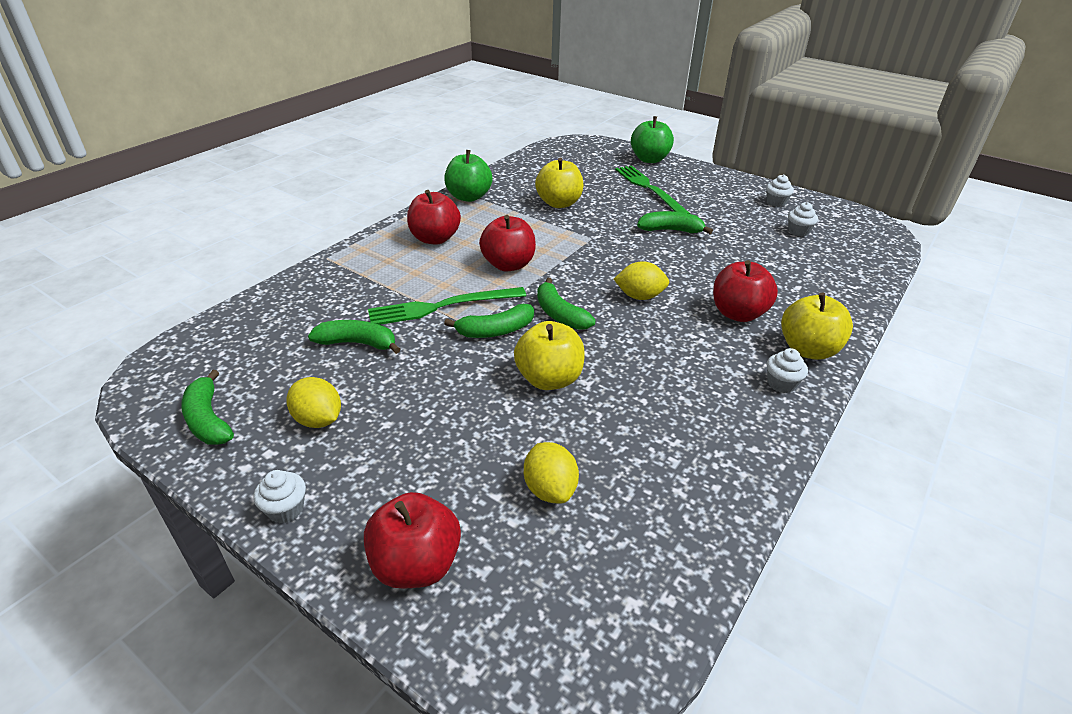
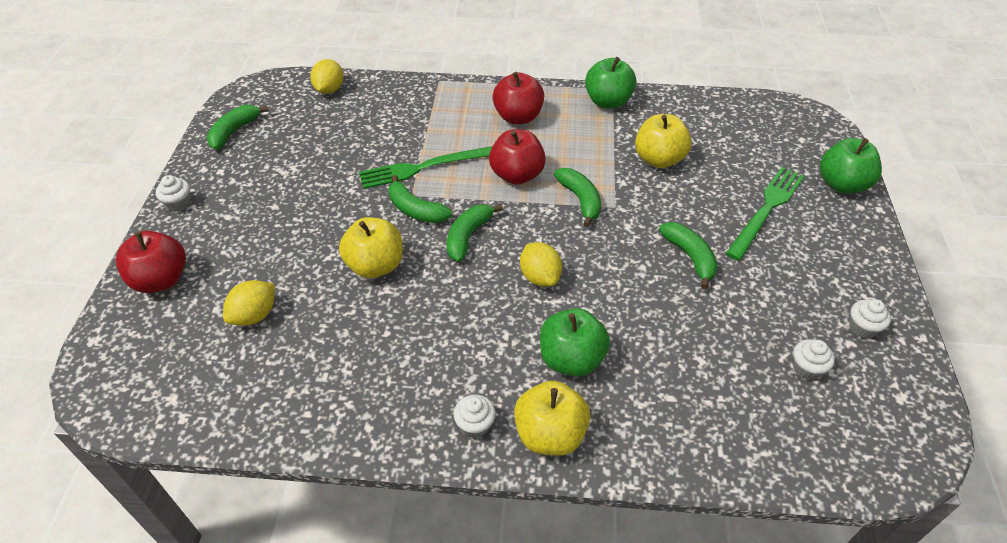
camera: 60 degrees right, 10 degrees up
(318, 420) = (260, 175): yellow lemon -> yellow lemon (329, 90)
(357, 343) = (348, 150): green banana -> green banana (580, 200)
(442, 307) = (424, 167): green fork -> green fork turned 60 degrees counterclockwise
(738, 313) = (571, 359): red apple -> green apple

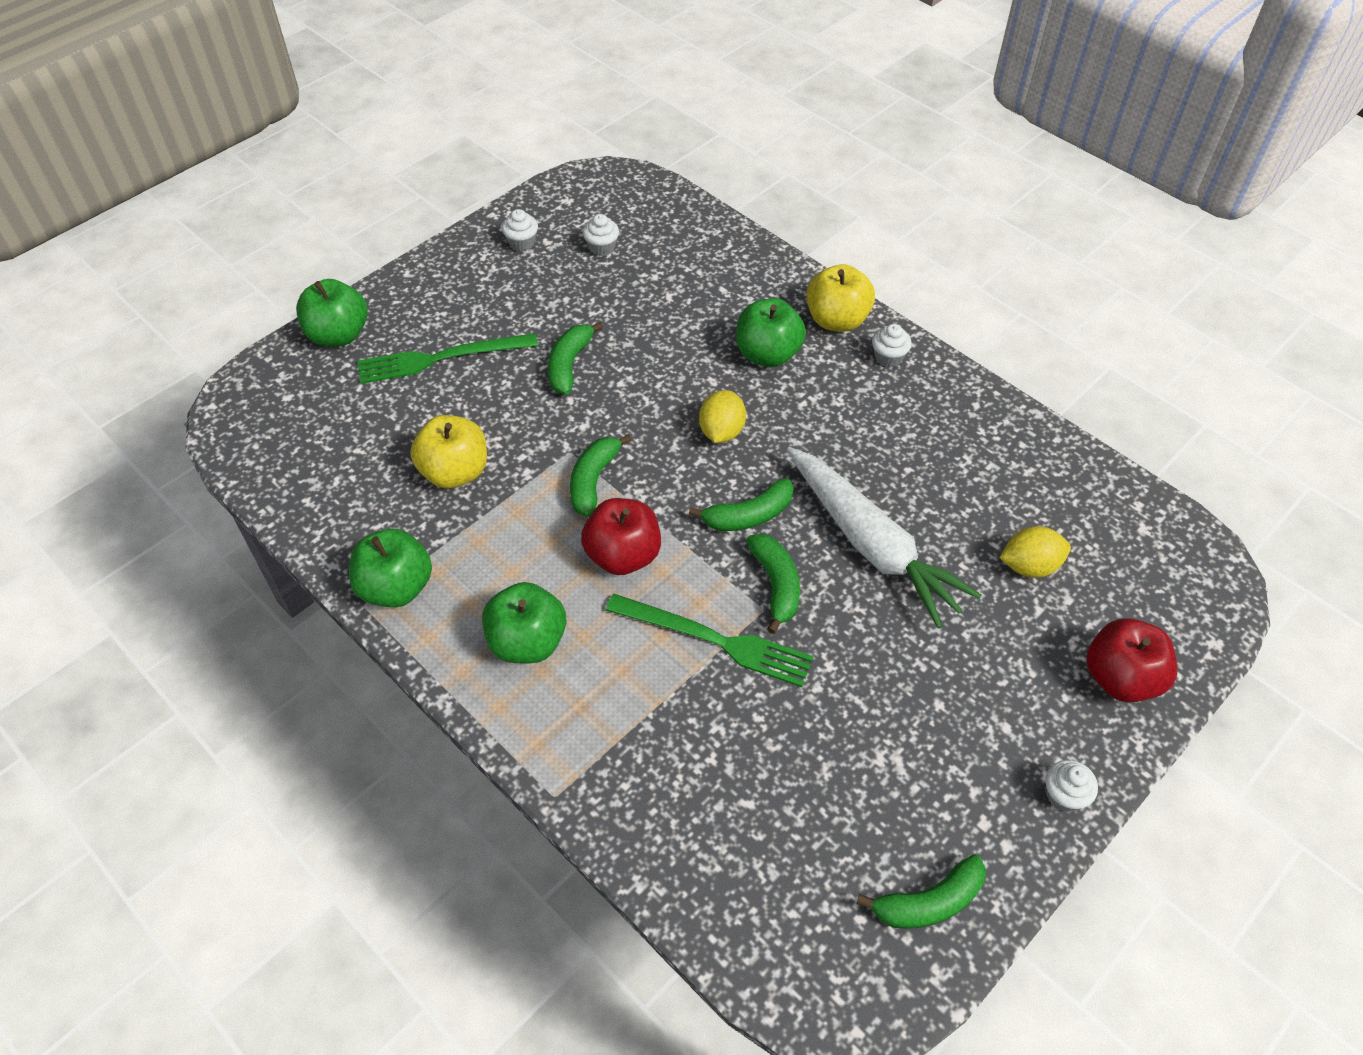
camera: 140 degrees left, 5 degrees up
(329, 90) = (728, 901): yellow lemon -> none
(375, 266) = (871, 544): yellow apple -> white carrot
(518, 117) = (527, 642): red apple -> green apple

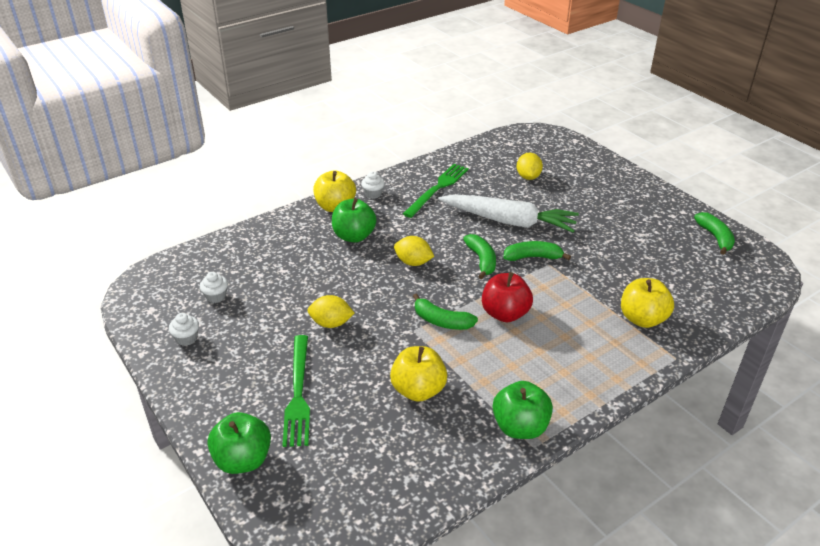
camera: 80 degrees left, 15 degrees down
(527, 642) = (568, 362): green apple -> none
(569, 365) = (331, 323): green banana -> yellow lemon
(644, 749) = (642, 319): none -> yellow apple
(715, 640) = (569, 284): green fork -> green fork (437, 189)
(871, 544) = (508, 221): white carrot -> white carrot turned 45 degrees clockwise
(1064, 795) = (655, 192): white cupcake -> none
(1120, 678) = (593, 166): red apple -> none

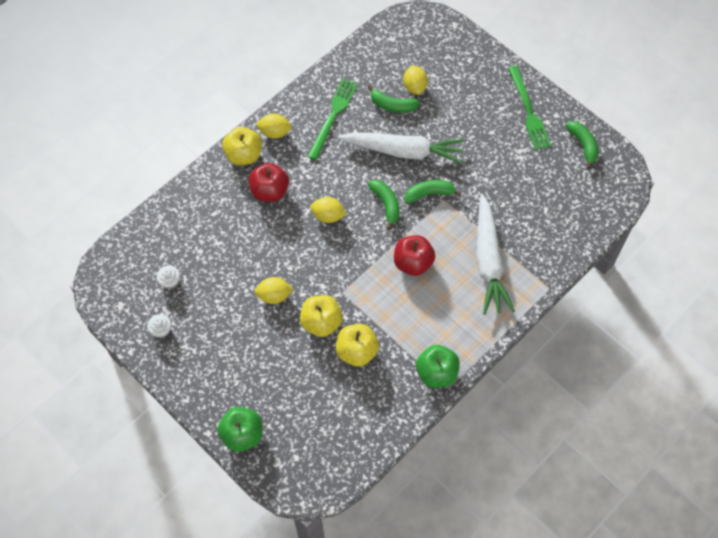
camera: 10 degrees left, 25 degrees up
(298, 393) = (266, 369): green fork -> green fork (528, 111)
(354, 236) = (270, 191): green apple -> red apple
(373, 194) = (275, 132): white cupcake -> yellow lemon
(441, 321) = (363, 279): green banana -> green banana (392, 105)
(599, 322) = (488, 260): none -> white carrot
(642, 319) = (522, 251): yellow apple -> yellow apple (321, 322)

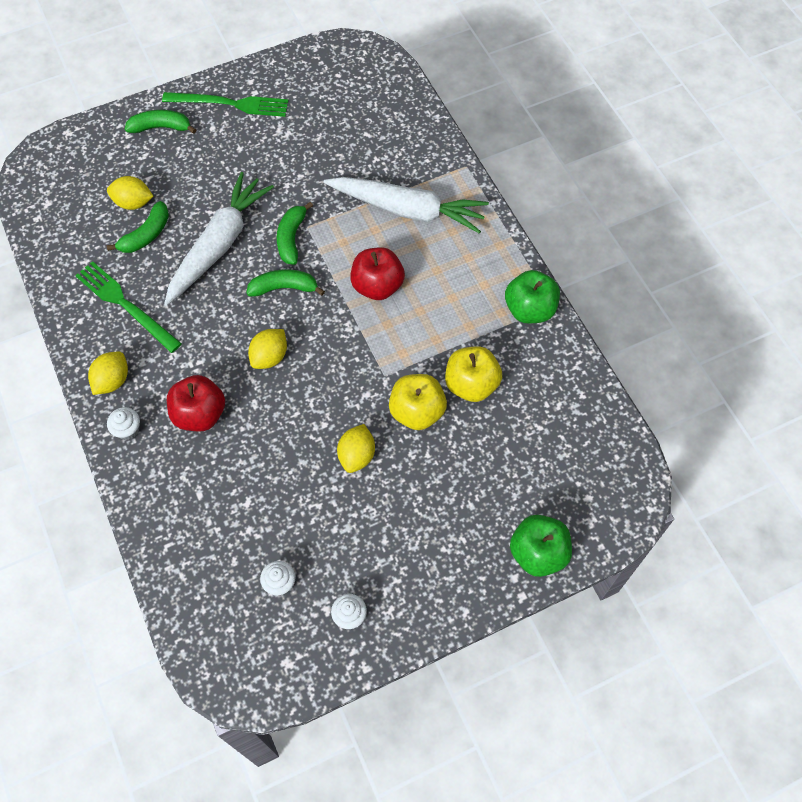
camera: 70 degrees left, 0 degrees up
(244, 155) = (127, 429): yellow apple -> white cupcake
(583, 145) = (302, 71): green banana -> green banana (161, 127)

